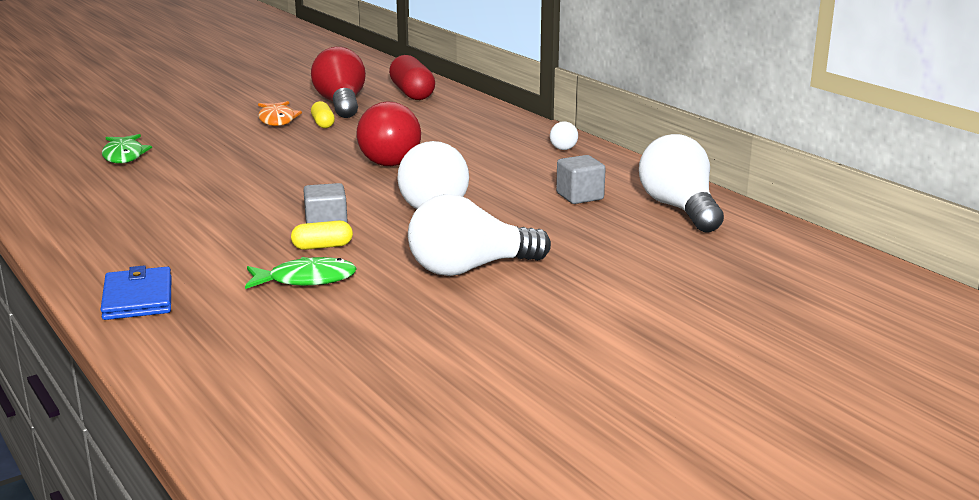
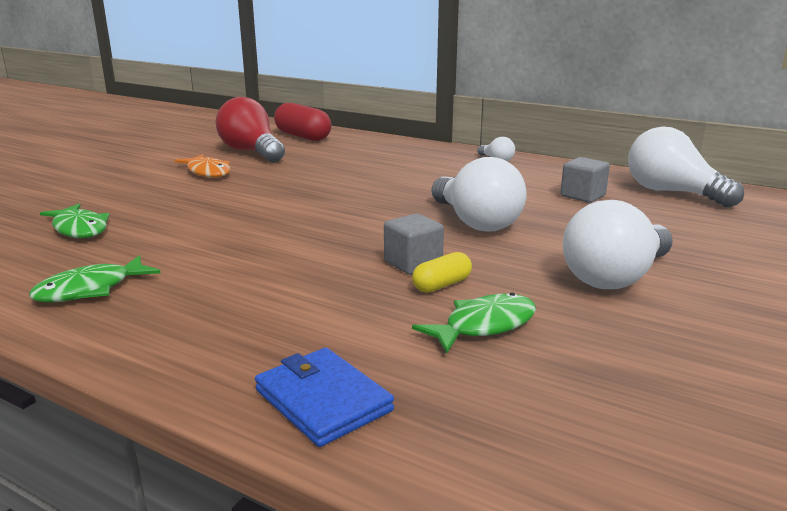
camera: 25 degrees left, 0 degrees up
(83, 202) = (90, 290): none -> green fish
(323, 124) = (259, 170): yellow capsule -> none
(388, 158) = (368, 190): red light bulb -> none

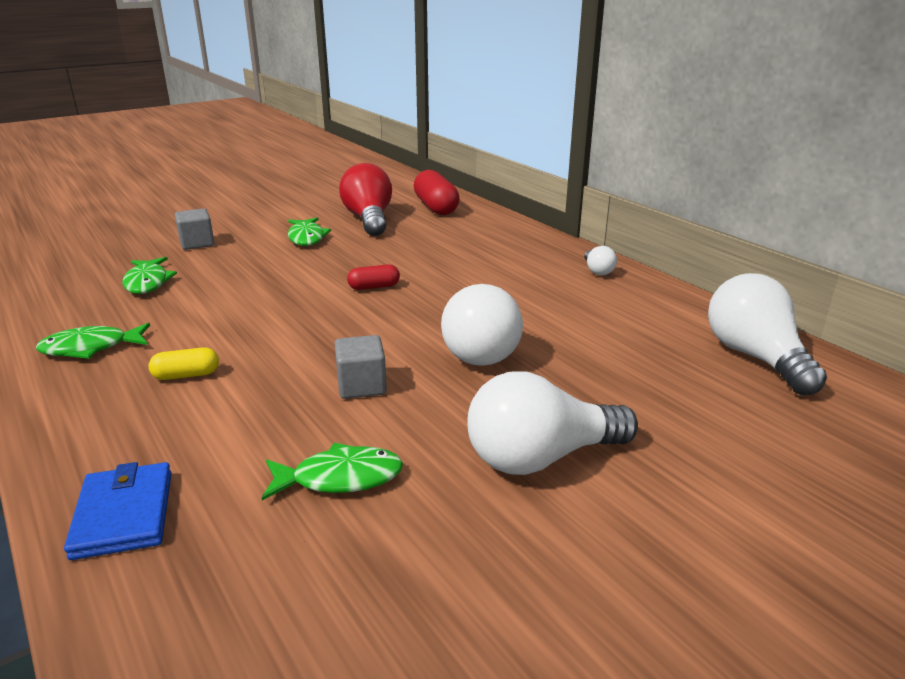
camera: 25 degrees right, 5 degrees up
(208, 172) = (307, 238): orange fish -> green fish
(325, 197) = (374, 287): none -> red capsule
(442, 285) = (358, 418): yellow capsule -> yellow capsule (186, 375)
(582, 196) = (638, 339): grey cube -> grey cube (197, 243)

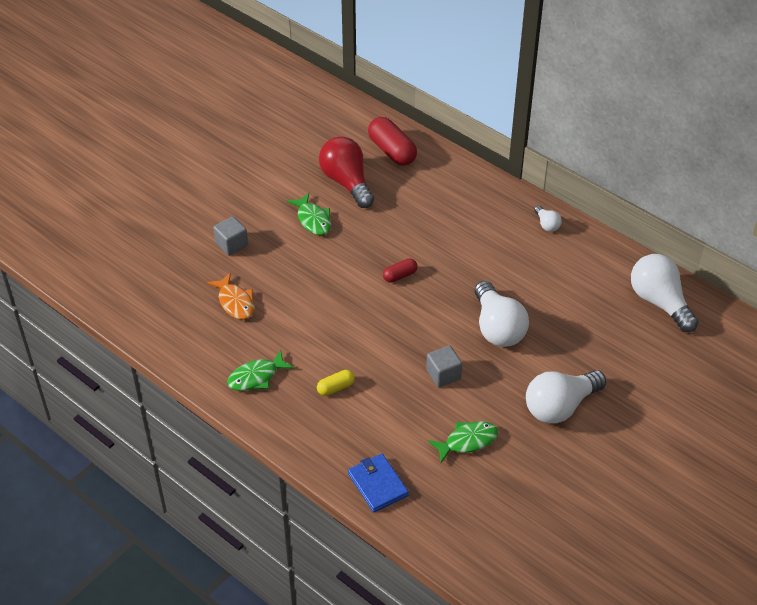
camera: 15 degrees left, 20 degrees up
(147, 282) = (235, 302): green fish -> orange fish

